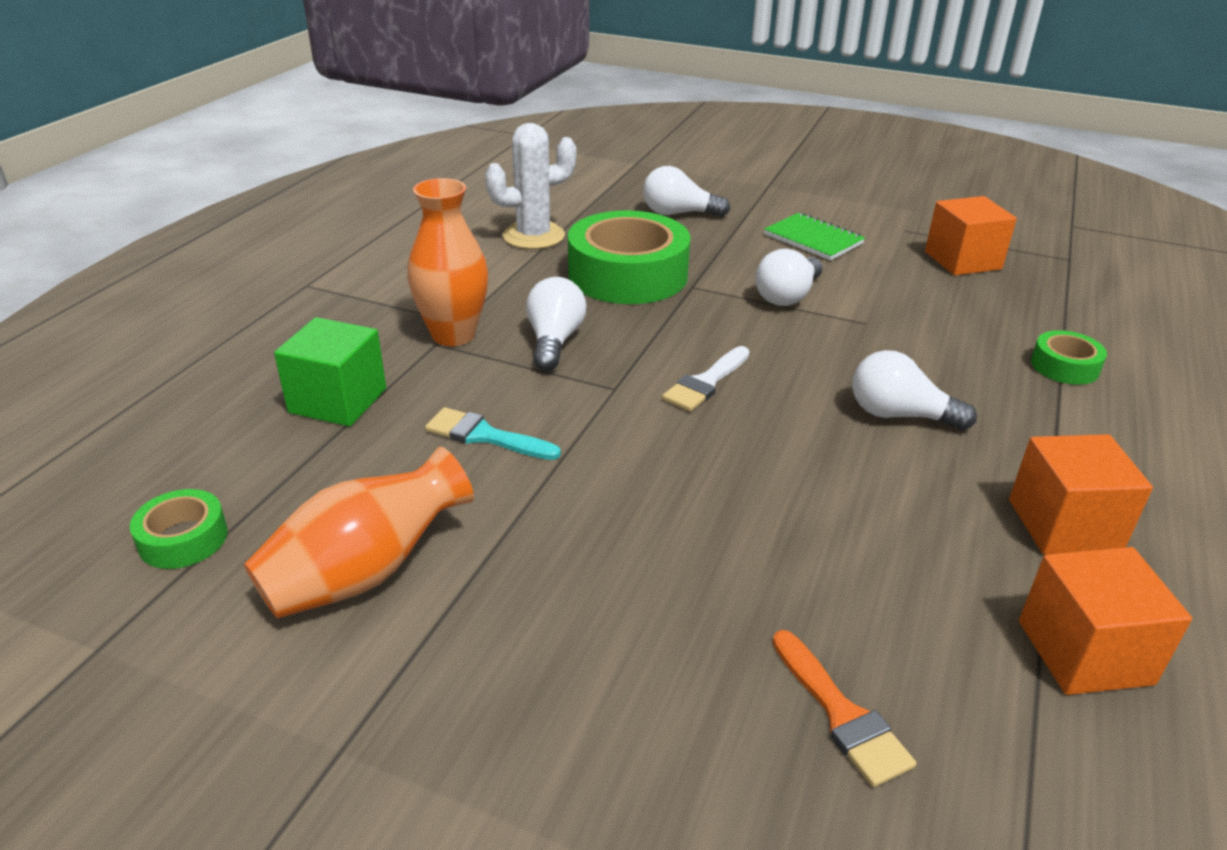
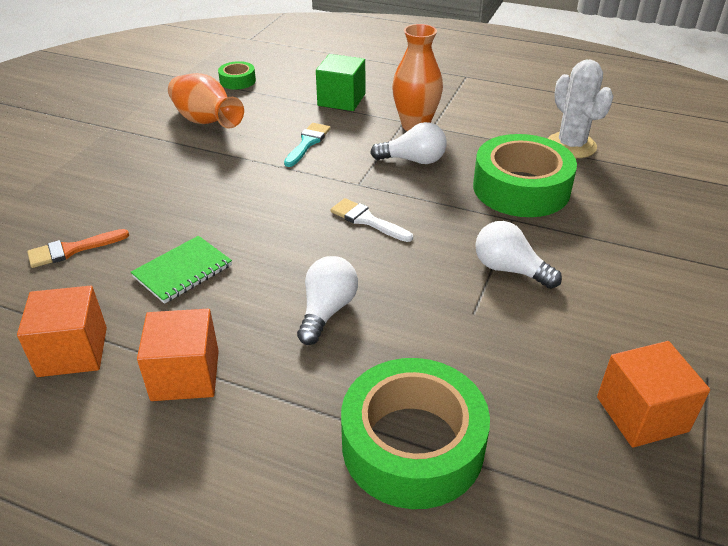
camera: 90 degrees right, 5 degrees up
(678, 213) = (657, 215): white light bulb -> none
(813, 239) = (641, 298): green notebook -> green notebook (183, 271)
(1064, 366) = (412, 444): green tape -> green tape, size x2.14

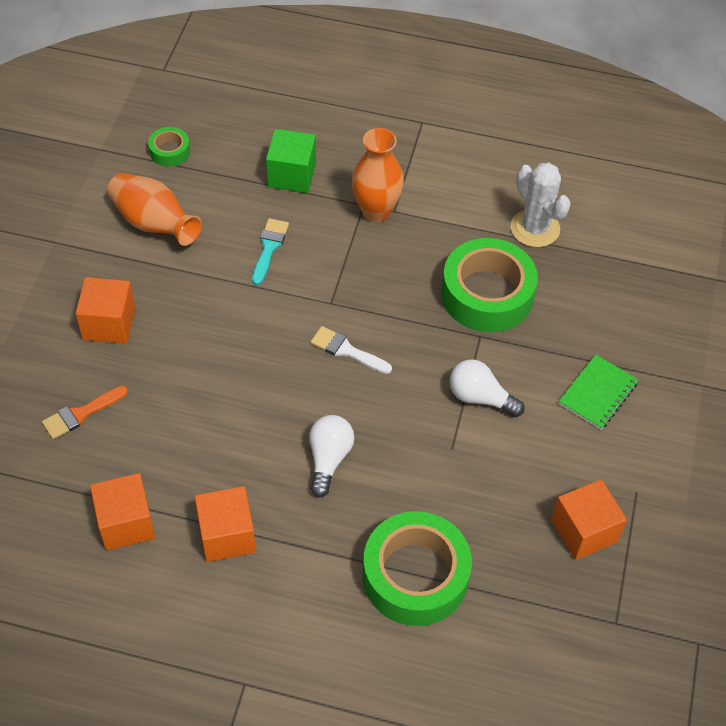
camera: 10 degrees left, 15 degrees up
(134, 184) = (109, 323): none -> orange cube
(183, 271) = (192, 429): green notebook -> green notebook (598, 393)
(413, 160) = (380, 264): white light bulb -> none

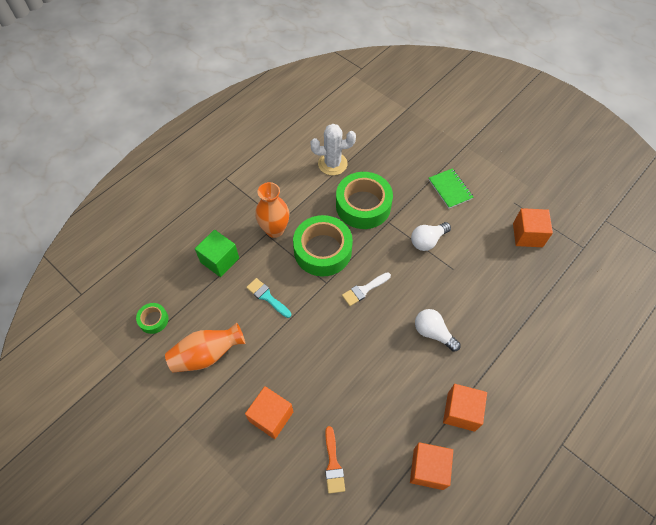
camera: 60 degrees left, 5 degrees up
(415, 576) = (525, 324): green tape -> green tape (322, 250)

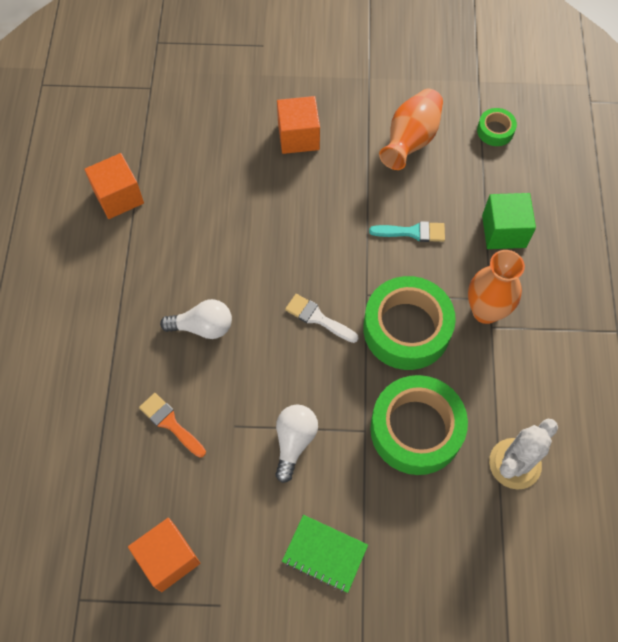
camera: 140 degrees right, 5 degrees up
(333, 464) = (209, 141): orange brush -> orange brush (170, 423)
(364, 290) = (317, 318): white brush -> white brush turned 75 degrees counterclockwise
(461, 411) = (118, 267): orange cube -> none

